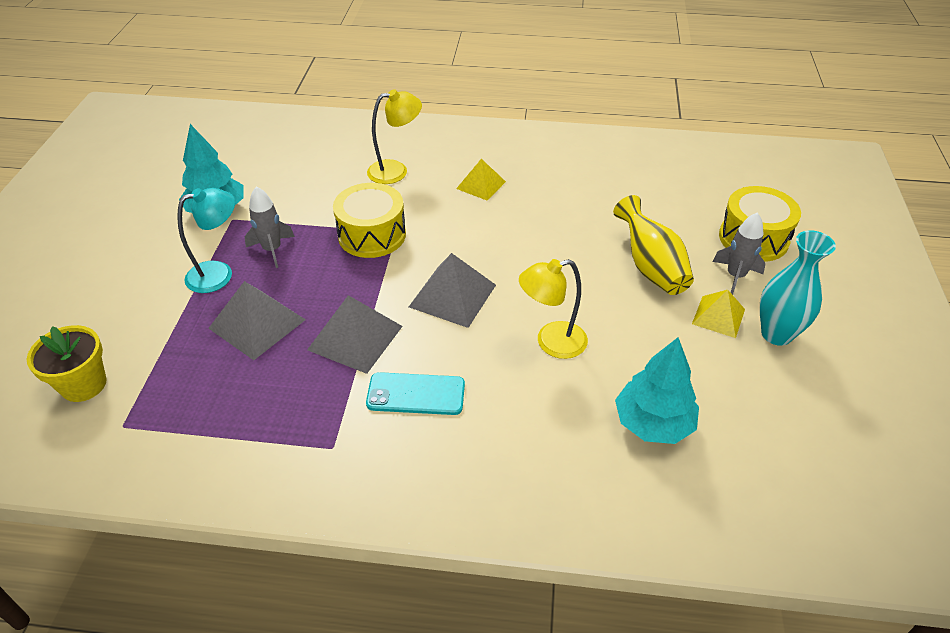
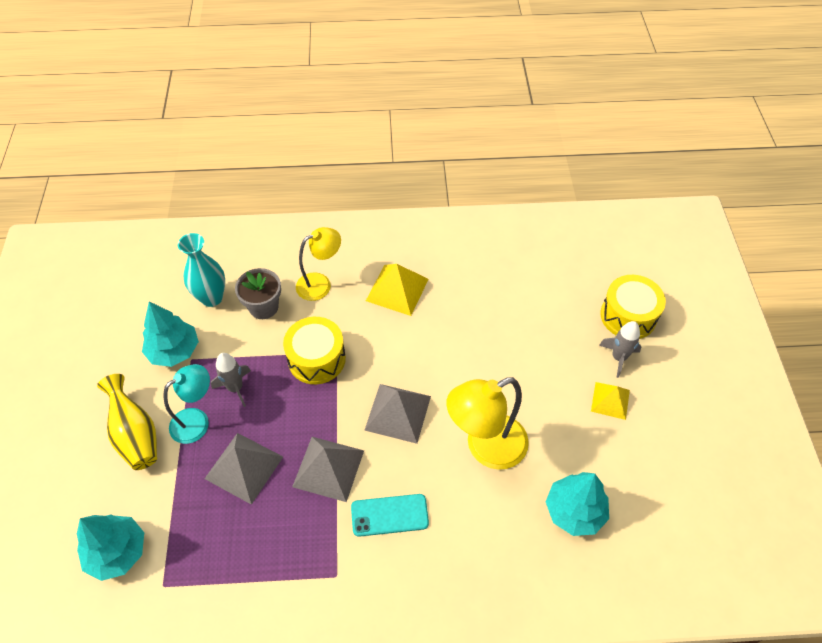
camera: 10 degrees left, 10 degrees up
(83, 384) = (117, 552): yellow flower pot -> turquoise tree
(327, 183) = (263, 307): none -> grey flower pot
(481, 185) = (397, 289): yellow pyramid -> yellow pyramid, size x1.55
(551, 342) = (485, 447): yellow lamp -> yellow lamp, size x1.52
(650, 267) = (551, 358): yellow vase -> yellow vase (135, 435)
(776, 334) = (656, 411): turquoise vase -> turquoise vase (212, 298)

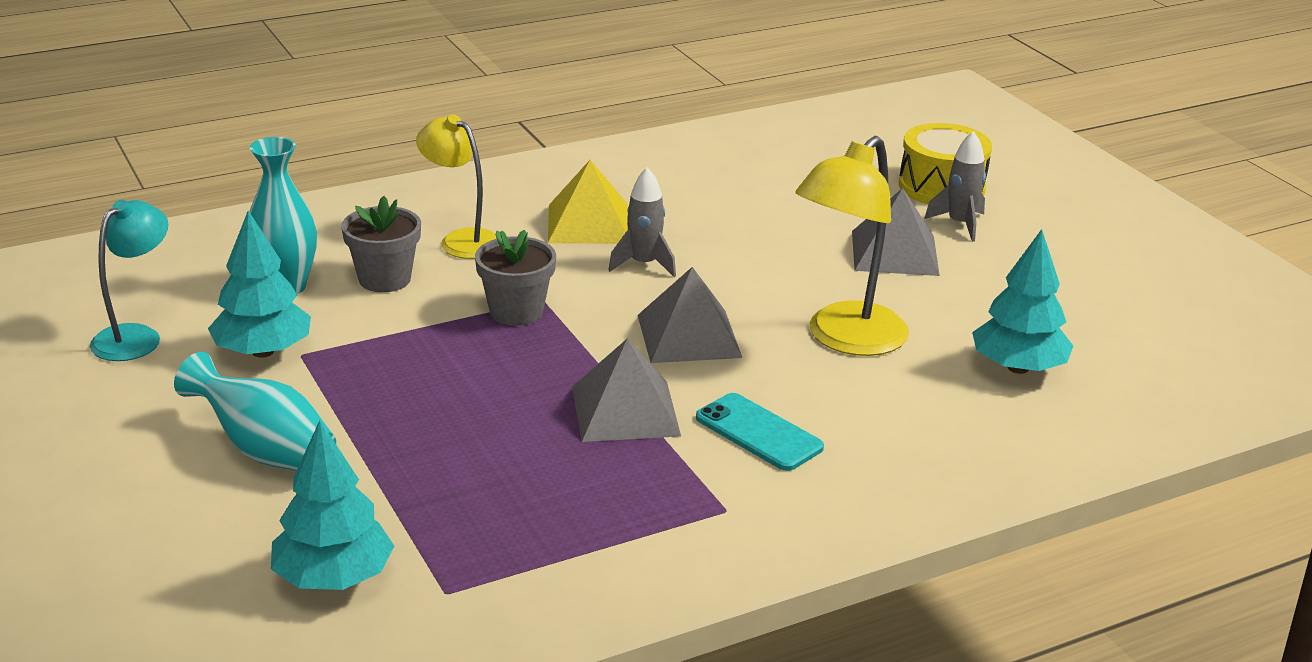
camera: 25 degrees left, 25 degrees down
(135, 435) = (264, 450): yellow vase -> turquoise vase
(197, 421) = (364, 412): turquoise lamp -> turquoise lamp (136, 336)
(235, 388) = (403, 366): grey rocket -> grey rocket (644, 264)
(244, 467) = (485, 441): grey pyramid -> grey pyramid (894, 253)
(316, 359) = (516, 312): yellow drum -> grey flower pot
(320, 284) = (461, 240): yellow lamp -> yellow lamp turned 90 degrees counterclockwise
(389, 515) = (758, 433): turquoise phone -> turquoise phone turned 75 degrees clockwise
(610, 400) = (981, 262): yellow pyramid -> none

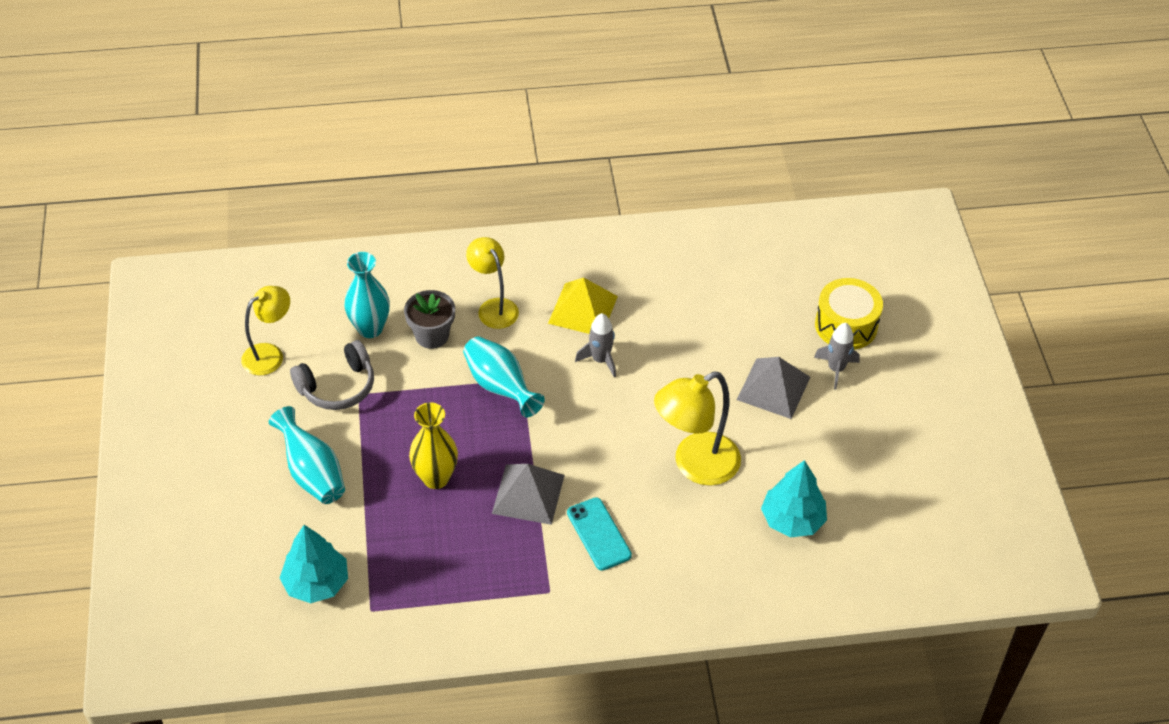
camera: 20 degrees right, 20 degrees up
(136, 336) = (270, 354): turquoise lamp -> yellow lamp
(263, 351) = (337, 386): turquoise tree -> grey headphones
(471, 420) = (436, 478): none -> yellow vase
(516, 312) = (500, 387): grey flower pot -> turquoise vase
(689, 336) = (597, 436): grey pyramid -> none

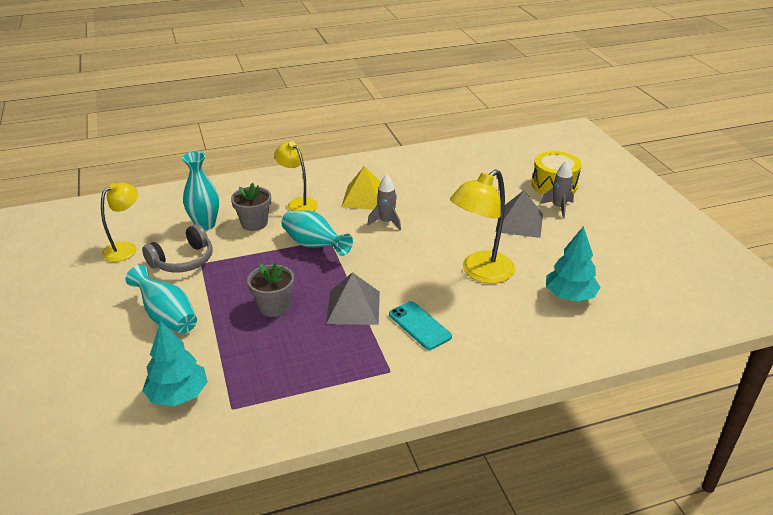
camera: 10 degrees left, 15 degrees down
(436, 478) = (274, 307): yellow vase -> grey flower pot

